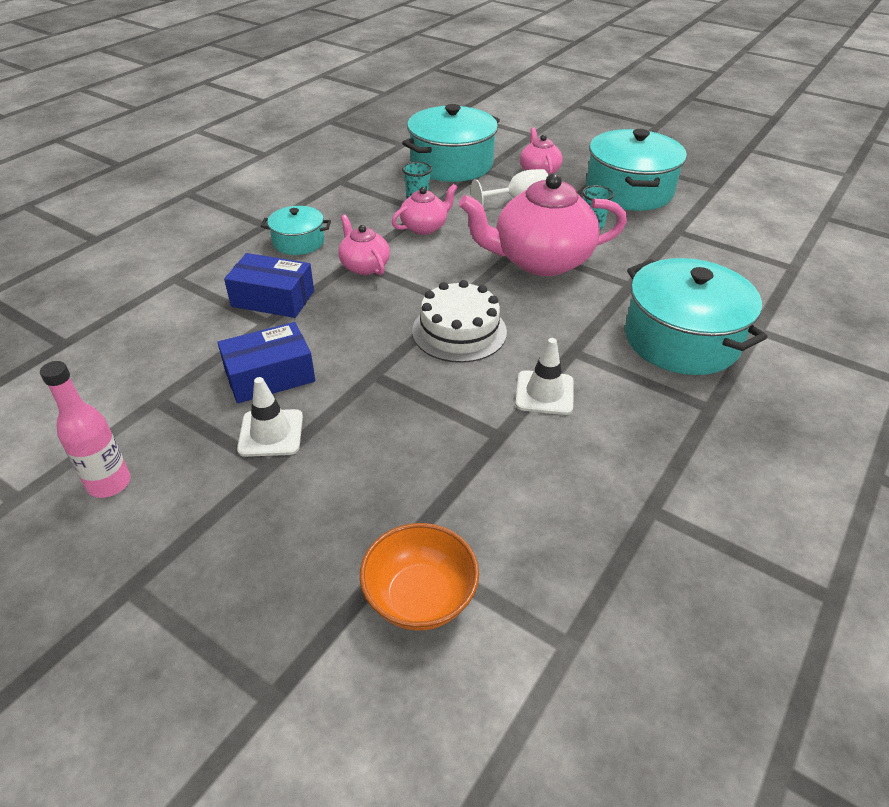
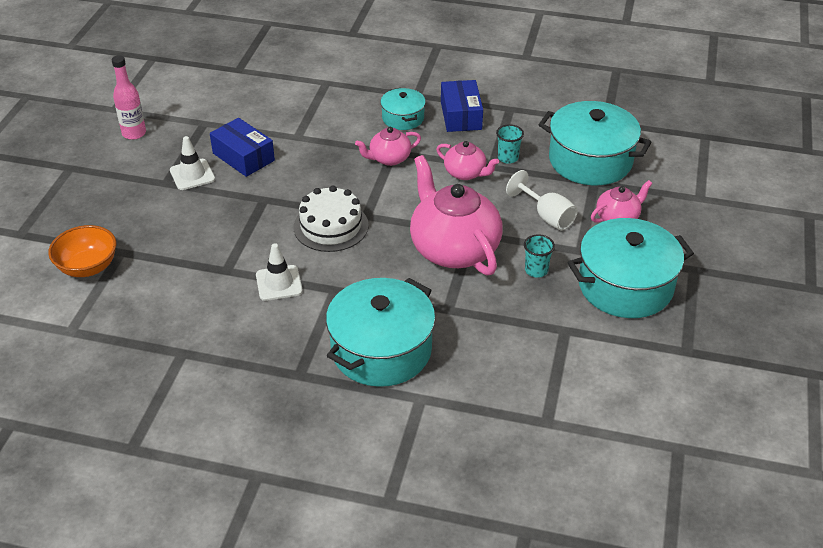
camera: 70 degrees right, 0 degrees up
(273, 298) = (325, 130): blue box -> blue box (461, 115)
(364, 266) = (389, 158): pink teapot -> pink teapot turned 150 degrees counterclockwise

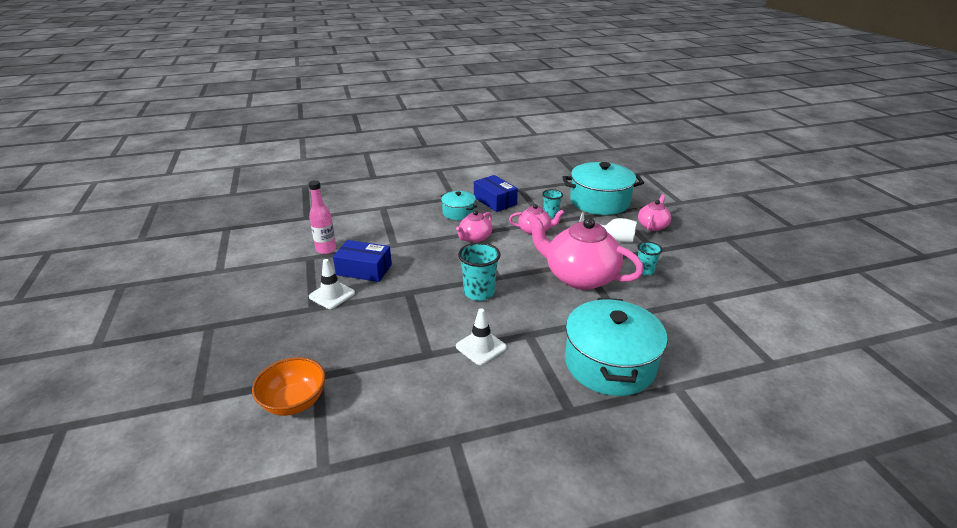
camera: 30 degrees left, 10 degrees down
(134, 133) = (252, 282): pink bottle -> pink bottle (326, 249)
(331, 226) = (479, 292): white cake -> turquoise cup
(625, 286) = (705, 260): turquoise pot -> none

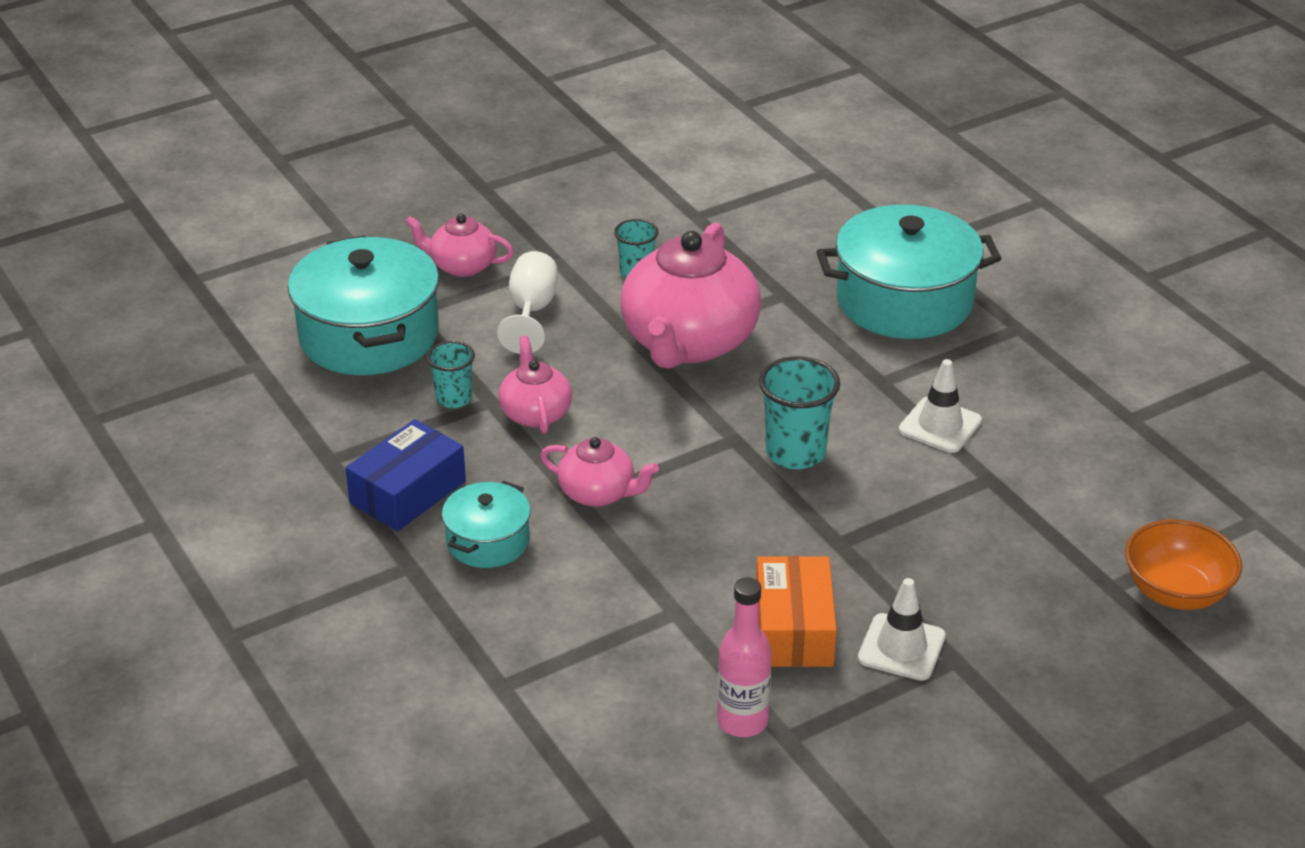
camera: 105 degrees left, 5 degrees up
(364, 269) = (793, 629): blue box -> orange box

